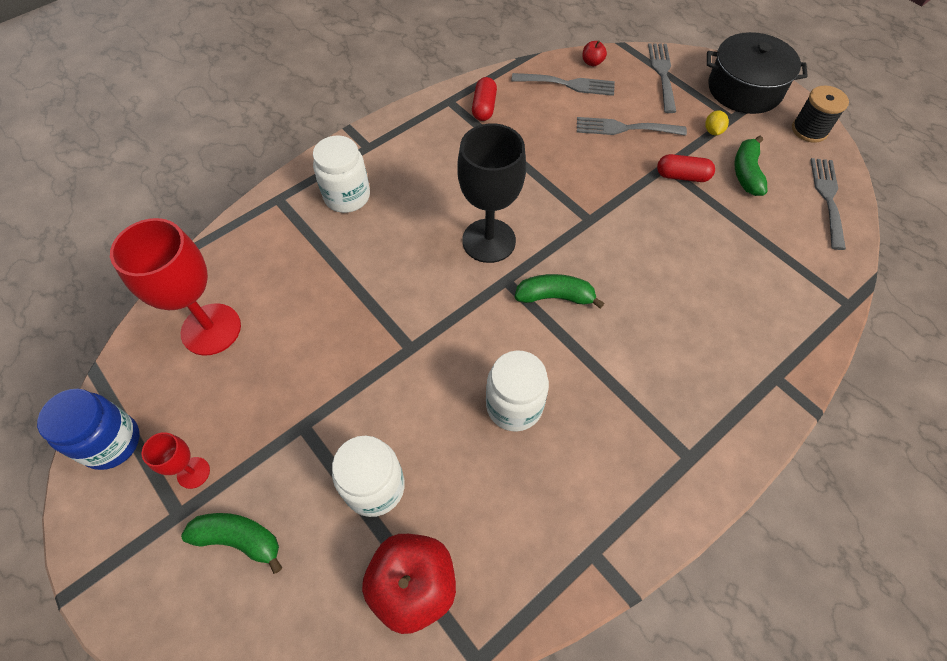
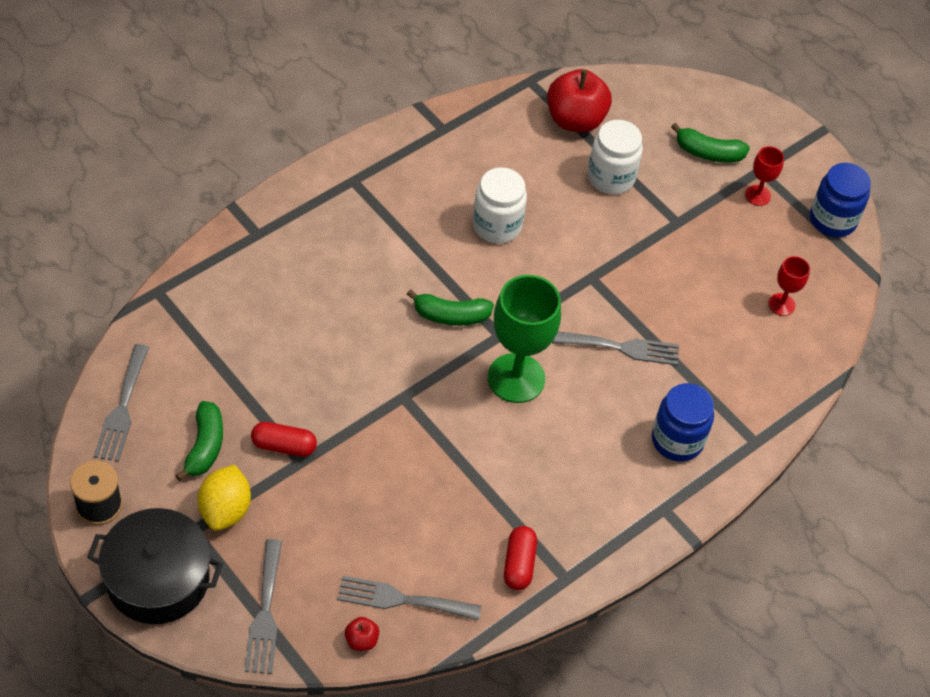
camera: 175 degrees right, 5 degrees down
(211, 329) = (781, 304): red goblet -> red goblet, size x0.48
(347, 196) = (677, 440): white jar -> blue jar
(489, 241) = (516, 378): black goblet -> green goblet
(624, 128) = (338, 520): grey fork -> grey fork (621, 347)
(713, 131) = (225, 510): yellow lemon -> yellow lemon, size x1.86

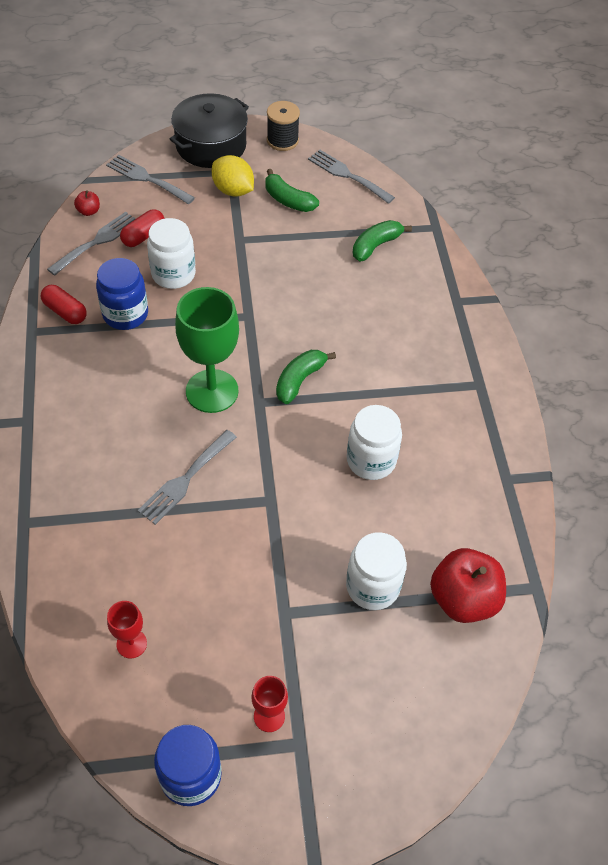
camera: 125 degrees right, 0 degrees up
(284, 446) = (258, 236): red capsule -> red capsule (143, 236)
(396, 495) = (173, 274): none -> white jar
(677, 440) = (72, 466): blue jar -> blue jar (125, 314)
(708, 153) = (352, 704): green banana -> green banana (376, 246)

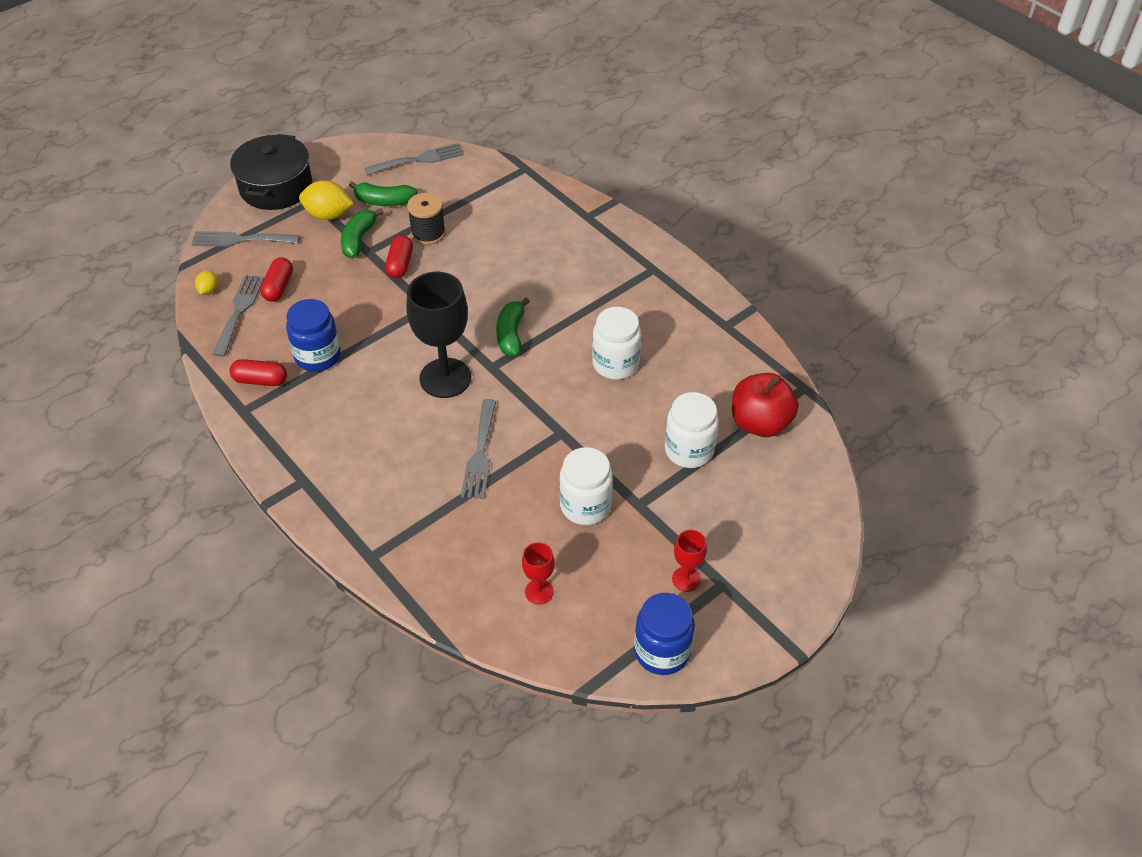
camera: 30 degrees left, 5 degrees down
(89, 211) = (209, 290): red apple -> yellow lemon
(173, 274) = (333, 305): white jar -> white jar (585, 506)
(212, 391) = (445, 378): green goblet -> black goblet
(256, 265) = (400, 264): none -> red capsule
(282, 140) = (338, 156): black spool -> black spool (428, 233)
(347, 175) = (419, 160): grey fork -> grey fork turned 150 degrees clockwise
(376, 246) = (488, 204): green banana -> green banana (359, 239)

